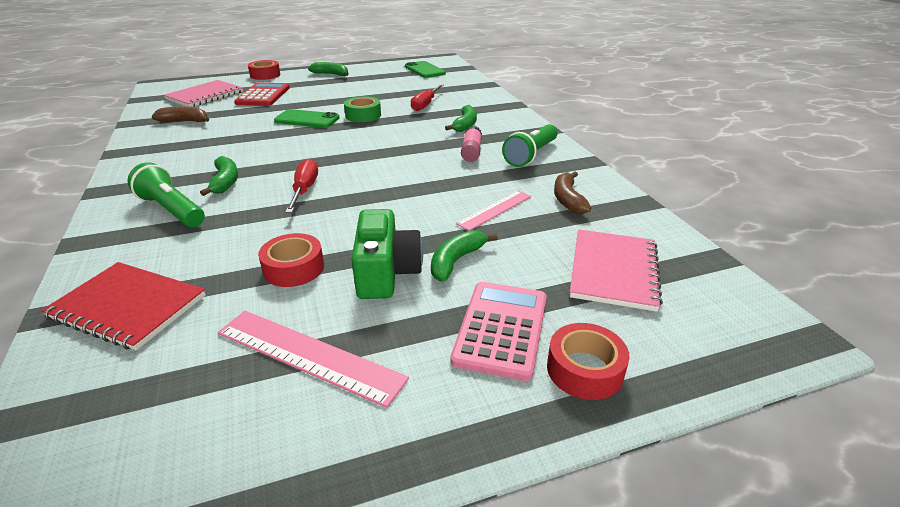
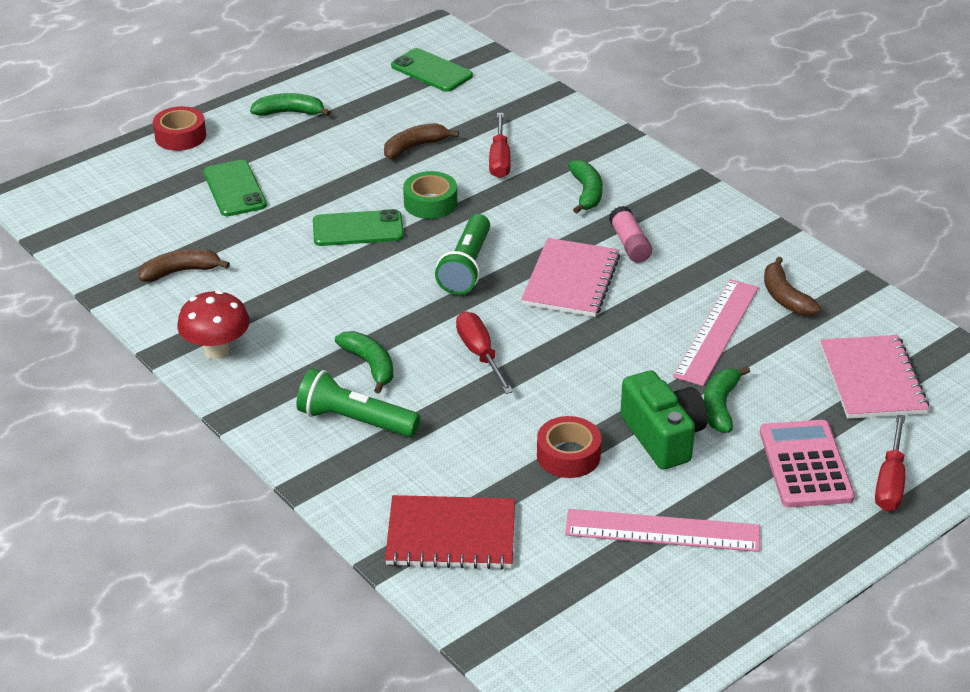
camera: 20 degrees left, 5 degrees up
(147, 157) = (217, 351): none -> red mushroom
(205, 95) = (141, 208): pink notebook -> pink notebook (571, 280)
(263, 95) = (234, 189): red calculator -> green phone
(381, 94) = (414, 147): none -> brown banana
(495, 210) = (716, 331): pink ruler -> pink ruler, size x1.54
(531, 155) = (705, 233): green flashlight -> green flashlight (466, 267)
(584, 369) = (890, 481): red tape -> red screwdriver

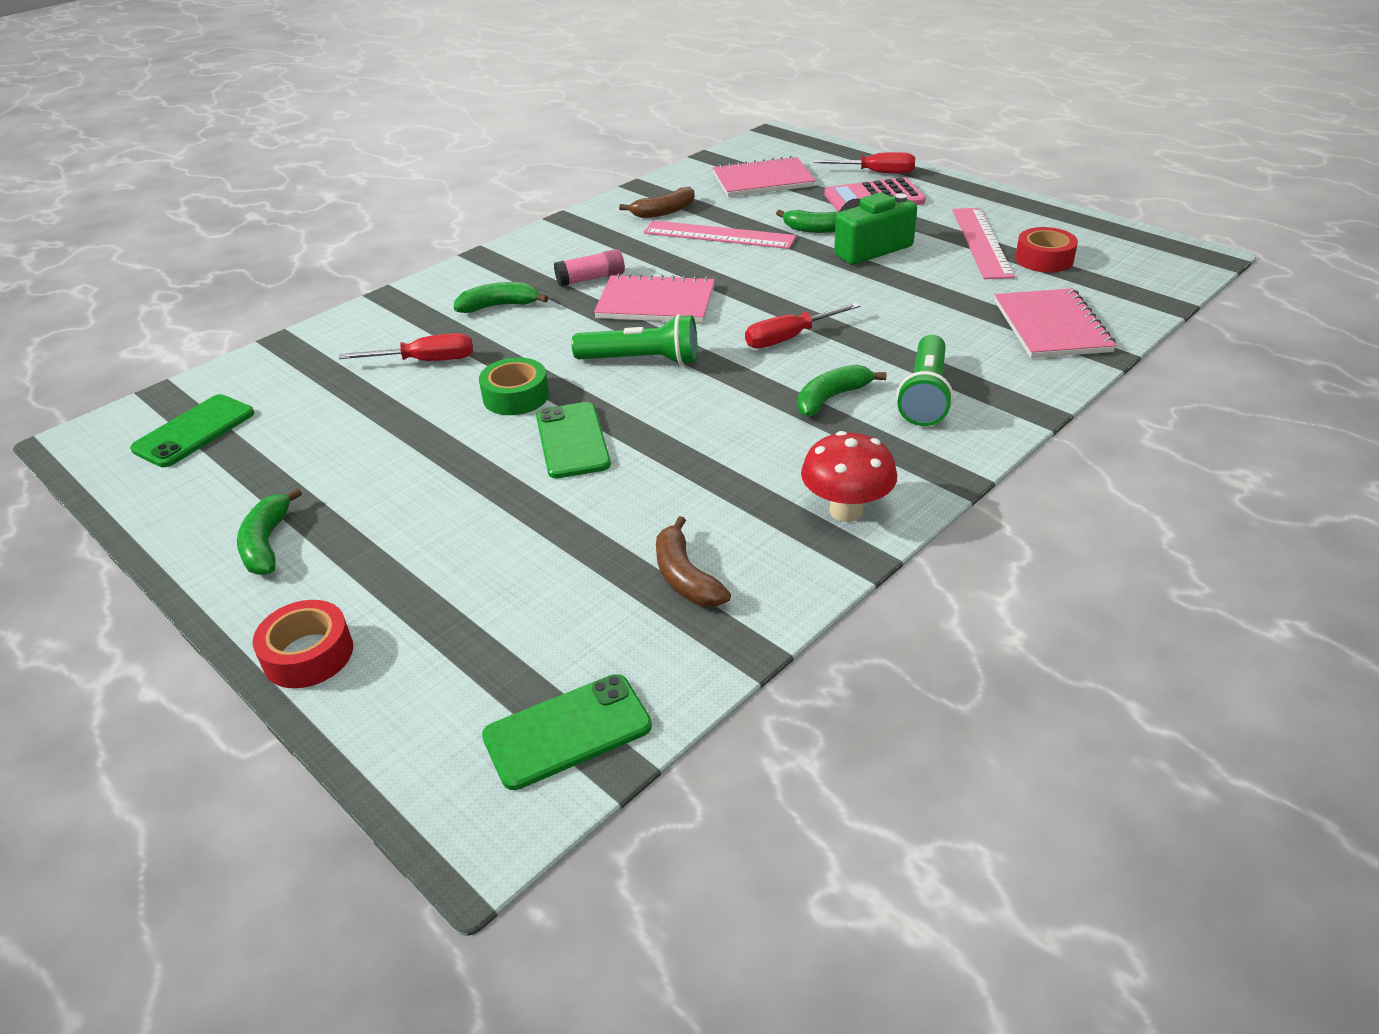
camera: 95 degrees left, 0 degrees up
(234, 189) = (474, 563): green phone -> green phone (567, 731)
(414, 147) = (387, 422): brown banana -> none
(451, 535) = (1051, 326): red notebook -> pink notebook
(568, 455) = (915, 284): red tape -> red tape (1044, 259)

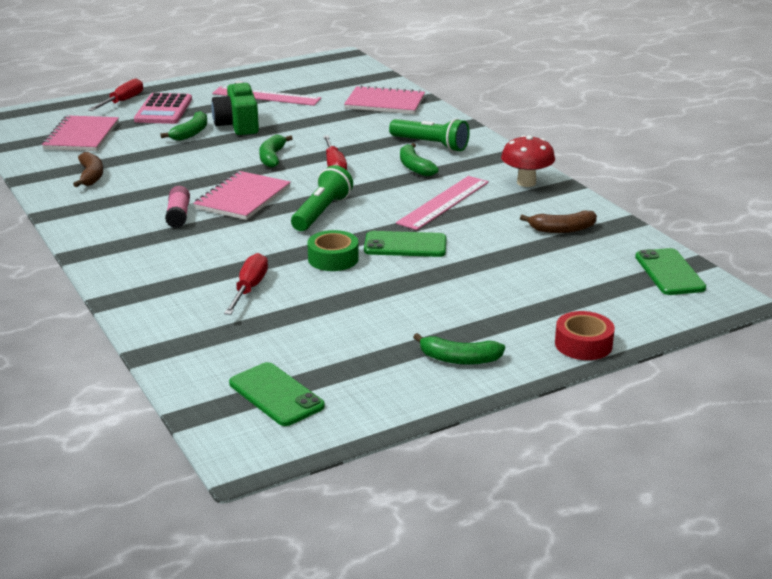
camera: 75 degrees left, 10 degrees down
(499, 306) = (186, 254): green banana -> green banana (272, 157)
(719, 235) = (159, 164): pink ruler -> pink ruler (443, 202)
(1044, 259) = (306, 87): red tape -> none

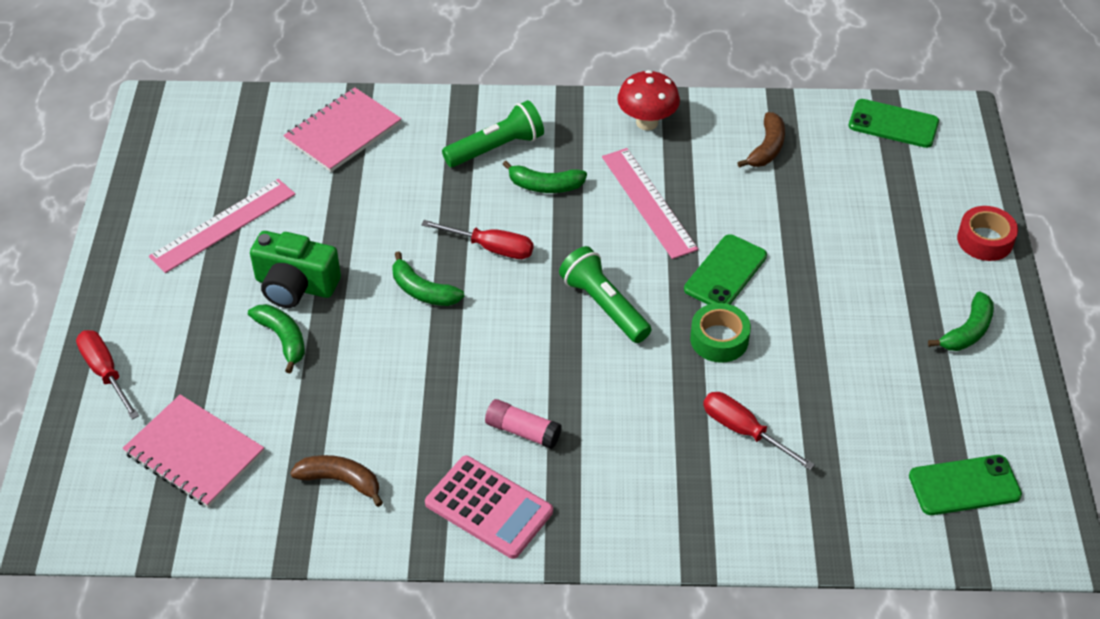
camera: 60 degrees left, 20 degrees up
(164, 110) = (177, 340): pink calculator -> pink calculator (489, 507)
(243, 198) = (517, 358): pink notebook -> none

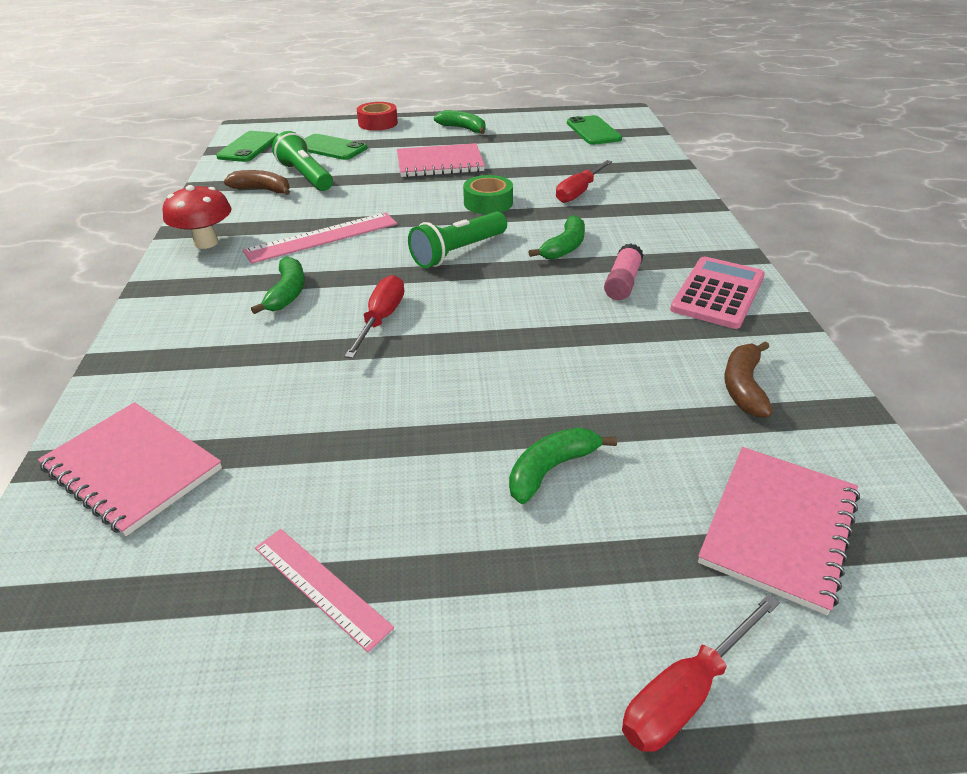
camera: 95 degrees left, 10 degrees down
(223, 225) = (321, 586): pink ruler -> pink ruler, size x0.65
(295, 286) = (452, 472): green camera -> none
(423, 291) = (450, 359): green banana -> green banana (564, 247)
(496, 148) = (215, 329): green flashlight -> green flashlight (306, 176)
(725, 272) = (413, 202): green phone -> green phone (330, 148)
(840, 300) = (440, 163): none -> pink notebook

